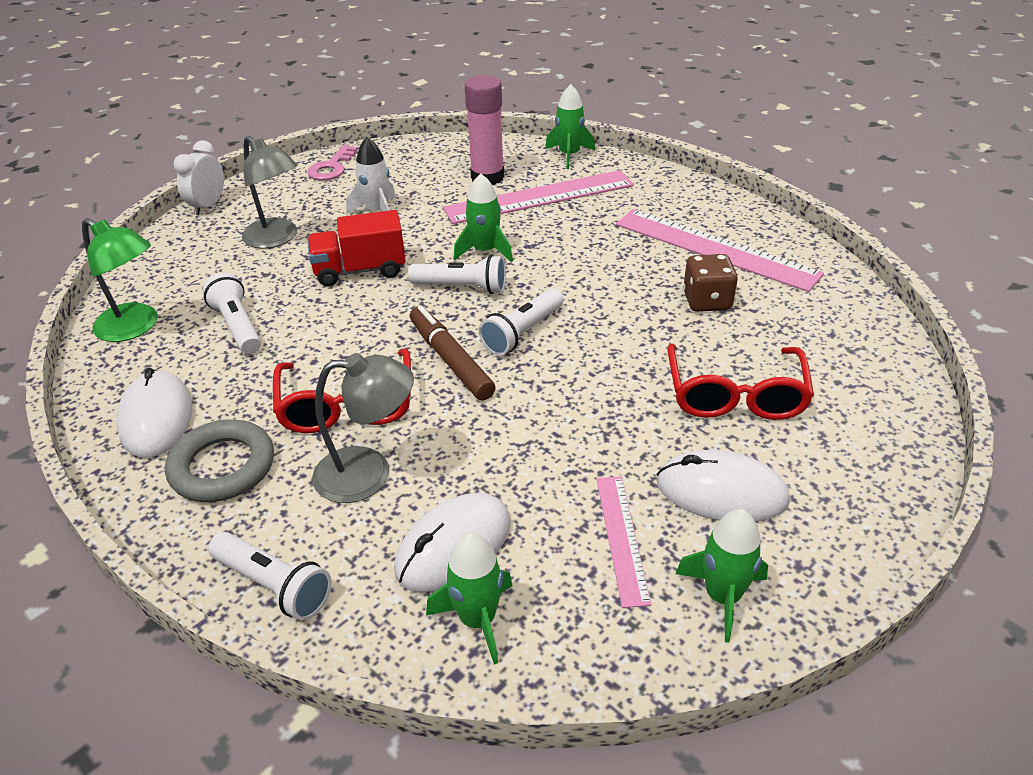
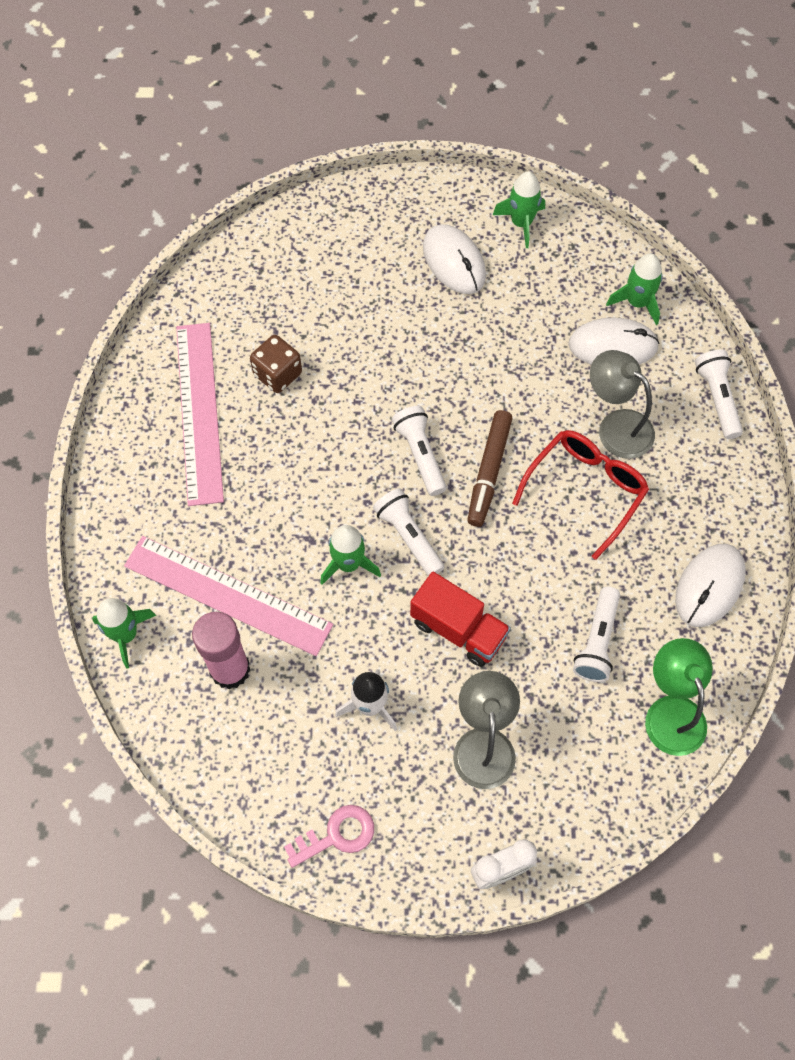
camera: 135 degrees left, 25 degrees up
(222, 467) = (693, 504): grey ring -> none
(522, 333) = (420, 454): white flashlight -> white flashlight turned 105 degrees counterclockwise
(621, 538) = (530, 282): pink ruler -> none
(735, 396) = (367, 300): red glasses -> none

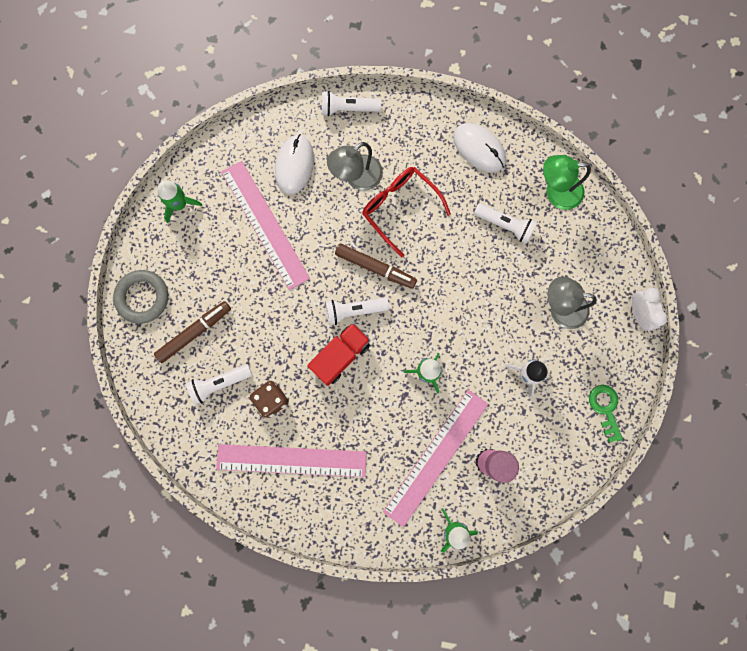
camera: 80 degrees left, 15 degrees up
(337, 835) = (605, 408): pink key -> green key
(352, 271) = (194, 332): none -> brown marker
(387, 206) = (142, 297): none -> grey ring
(409, 536) = (413, 329): white flashlight -> white flashlight (219, 383)
(454, 262) = (202, 258): white mouse -> none
(458, 629) = (483, 309): red truck -> red truck (340, 356)
(518, 325) = (265, 224): none -> pink ruler
(637, 302) = (263, 141): green rocket -> none

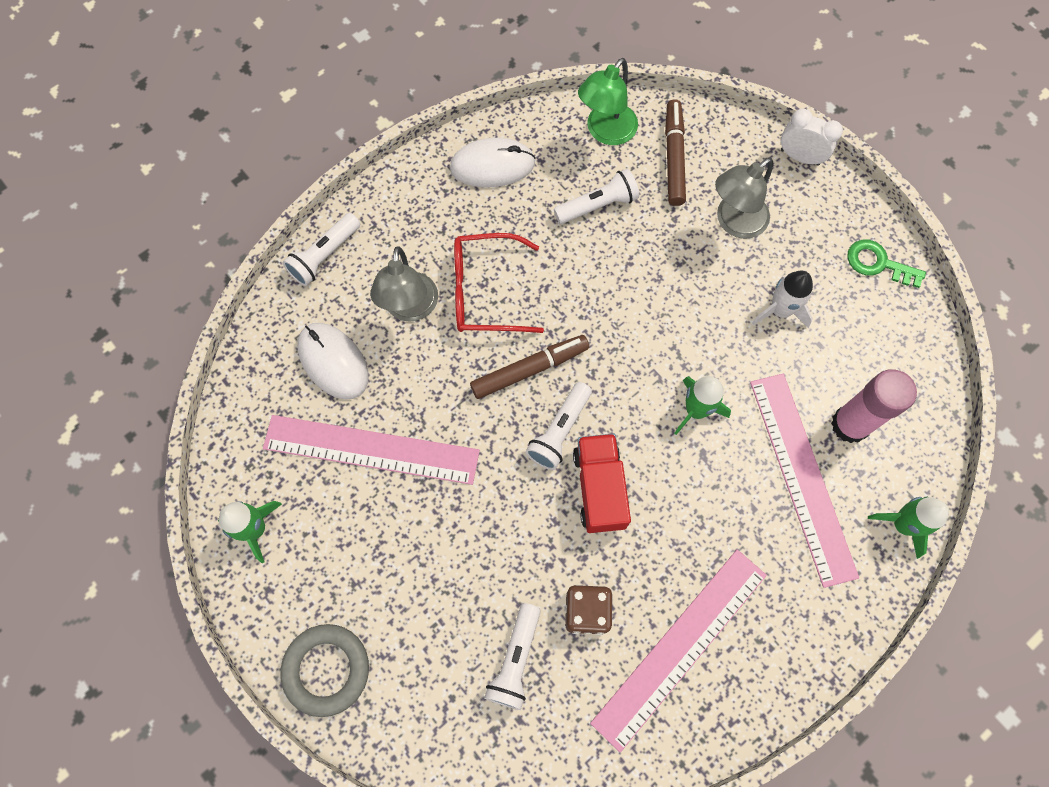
camera: 50 degrees left, 10 degrees down
(194, 332) = (427, 639): brown marker -> brown marker (674, 157)

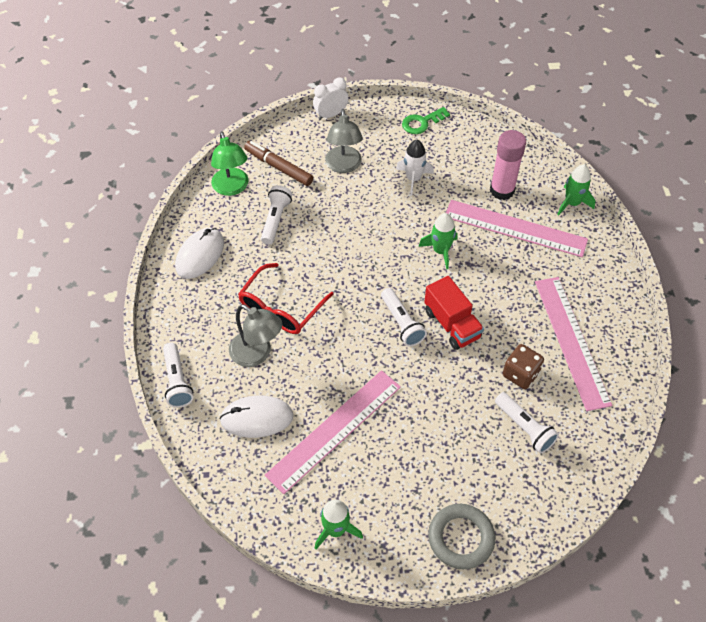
camera: 55 degrees left, 15 degrees down
(529, 369) = (351, 315): brown marker -> none
(599, 488) = (452, 324): red truck -> red truck turned 150 degrees counterclockwise

